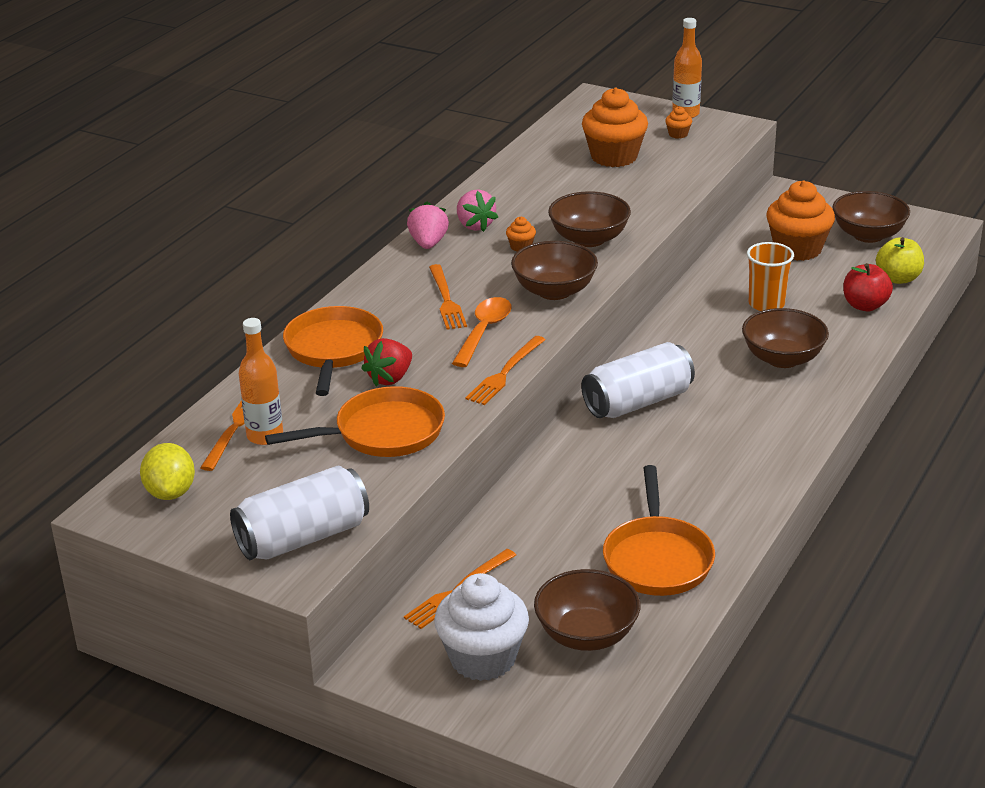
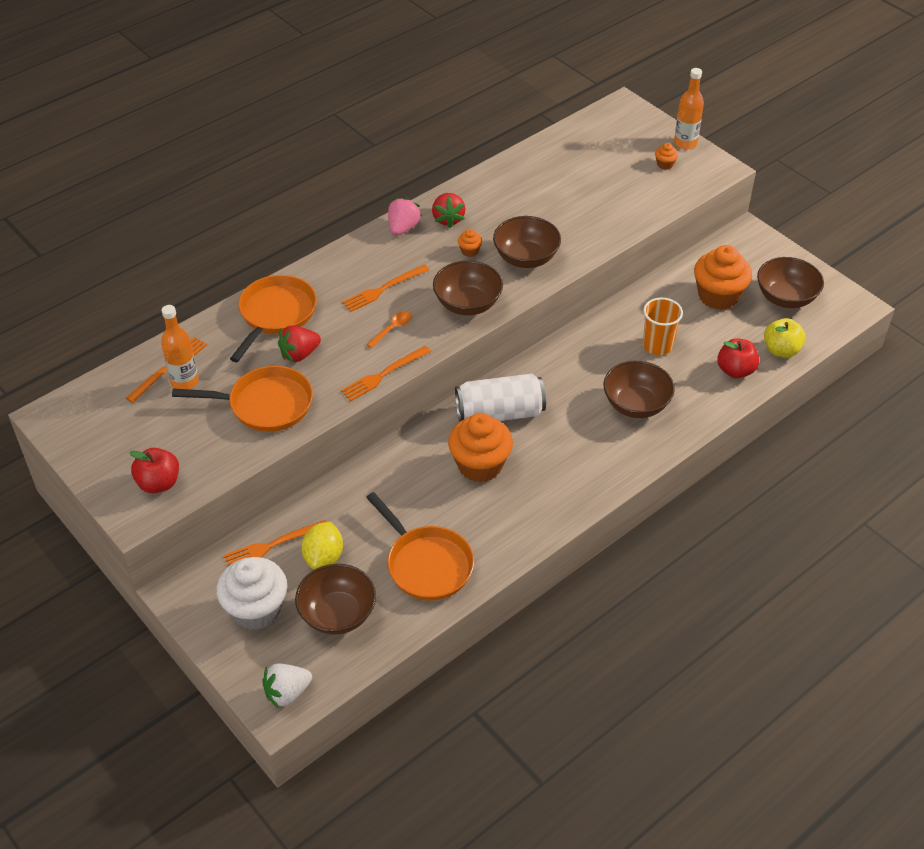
camera: 20 degrees right, 15 degrees up
(170, 492) = (96, 413): yellow lemon -> yellow lemon (323, 557)
(303, 537) = (159, 483): white can -> red apple
(446, 300) = (383, 289): orange fork -> orange fork turned 45 degrees clockwise
(475, 225) = (448, 219): pink strawberry -> red strawberry
(484, 331) = (392, 329): orange spoon -> orange spoon, size x0.61
(581, 728) = (287, 693): none -> white strawberry
(614, 157) = (598, 175): orange cupcake -> orange cupcake (480, 465)
(657, 559) = (426, 564): orange pan -> orange pan turned 60 degrees counterclockwise

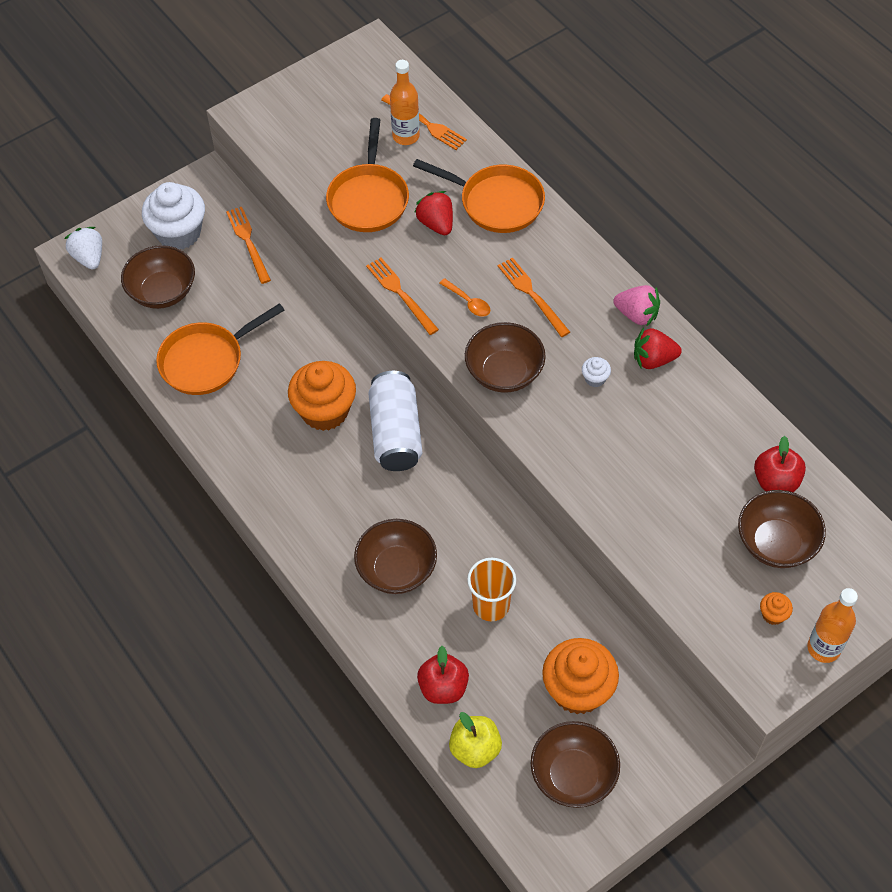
camera: 95 degrees right, 10 degrees up
(159, 483) = (280, 127): red apple -> red apple (776, 481)
(323, 557) = (228, 281): yellow lemon -> none
(469, 251) = (595, 379): orange cupcake -> white cupcake
(526, 258) = (582, 435): brown bowl -> brown bowl (776, 543)

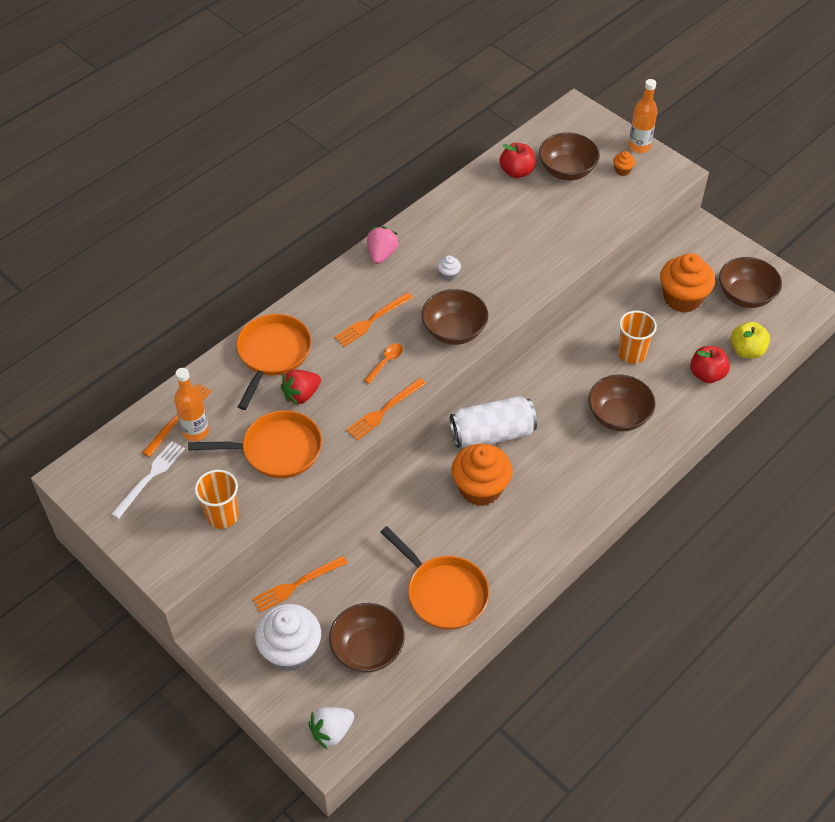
camera: 100 degrees left, 5 degrees down
(299, 153) = (222, 515): none -> orange cup
(357, 101) = (150, 477): none -> white fork
(653, 359) = (423, 242): red strawberry -> none

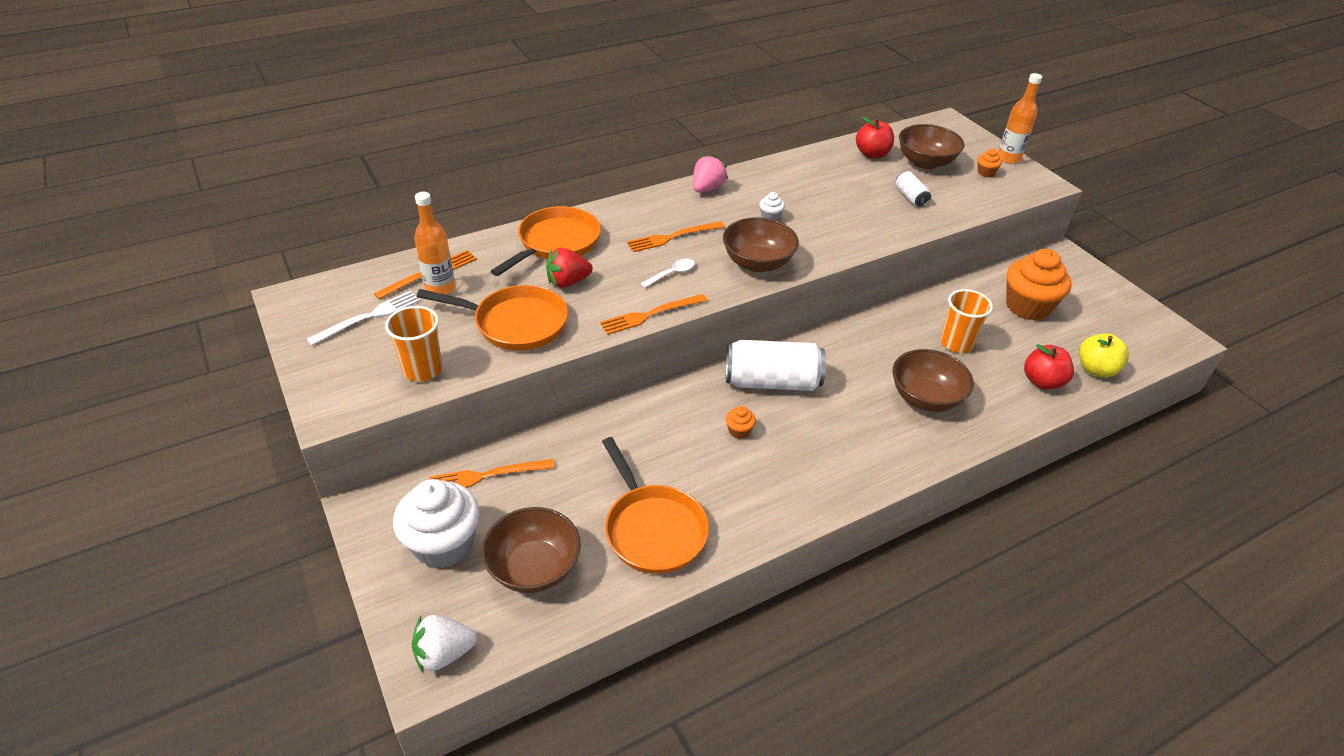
camera: 15 degrees right, 10 degrees down
(386, 362) = (672, 274): orange spoon -> white spoon
(480, 488) = (739, 431): orange cupcake -> orange cupcake, size x0.42
(563, 218) = (910, 197): none -> white can
(745, 296) = (1102, 319): brown bowl -> none

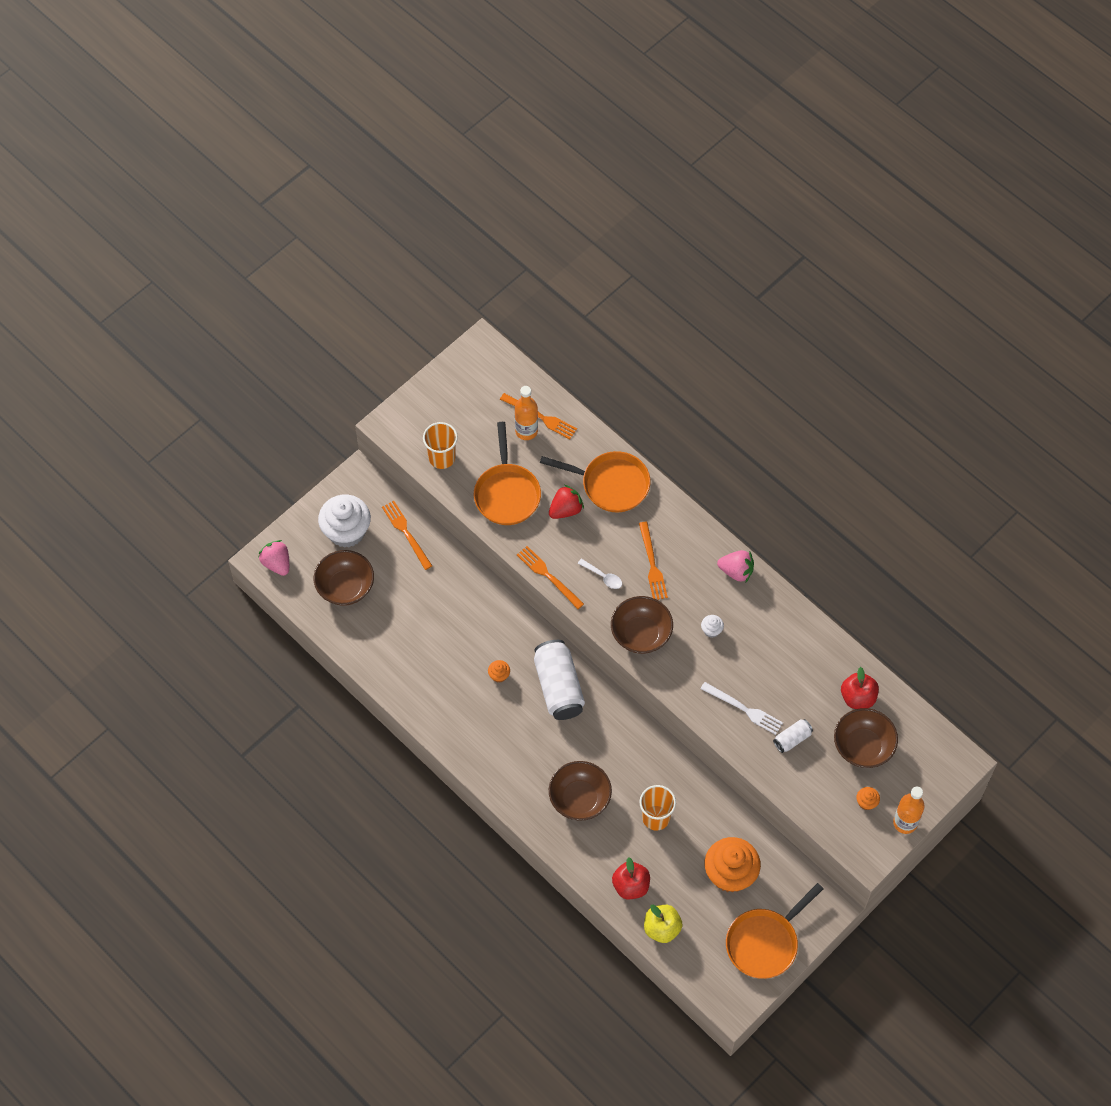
camera: 75 degrees right, 20 degrees up
(369, 317) = (480, 402): white fork -> white fork (744, 709)
(444, 654) = (277, 563): white strawberry -> pink strawberry
(568, 282) = (565, 509): red strawberry -> red strawberry turned 90 degrees clockwise
(653, 529) = (395, 644): orange pan -> orange pan (765, 942)
(672, 237) = (652, 564): orange fork -> orange fork turned 150 degrees counterclockwise

